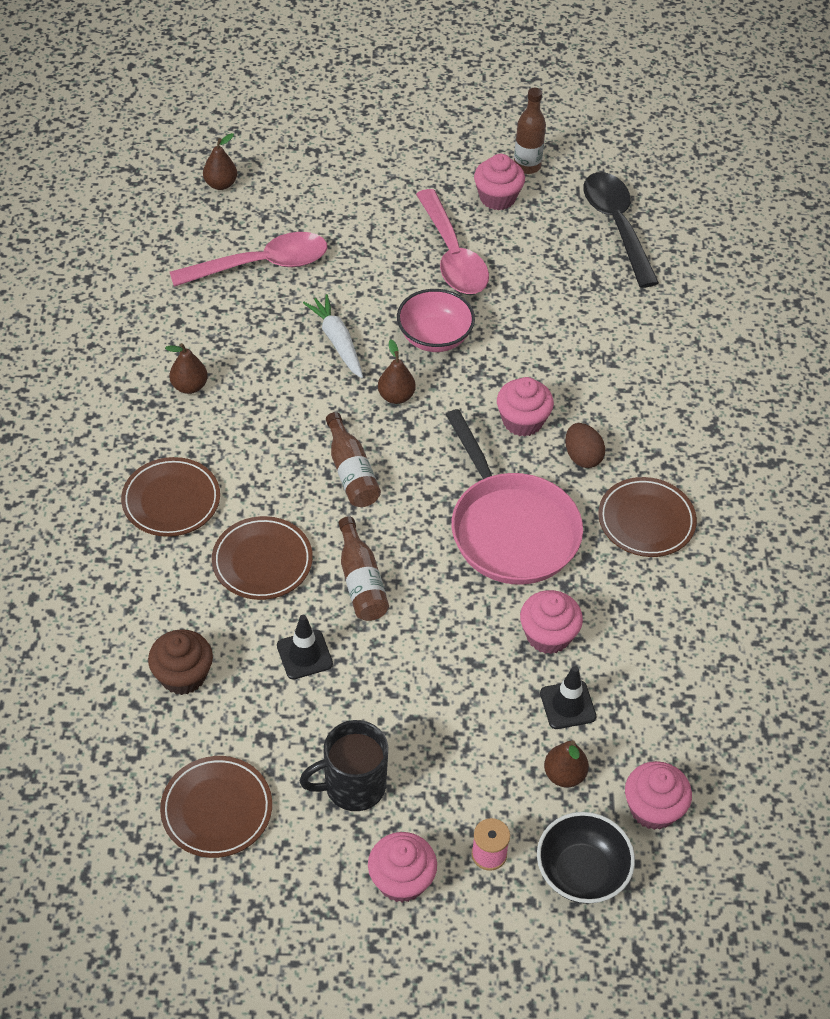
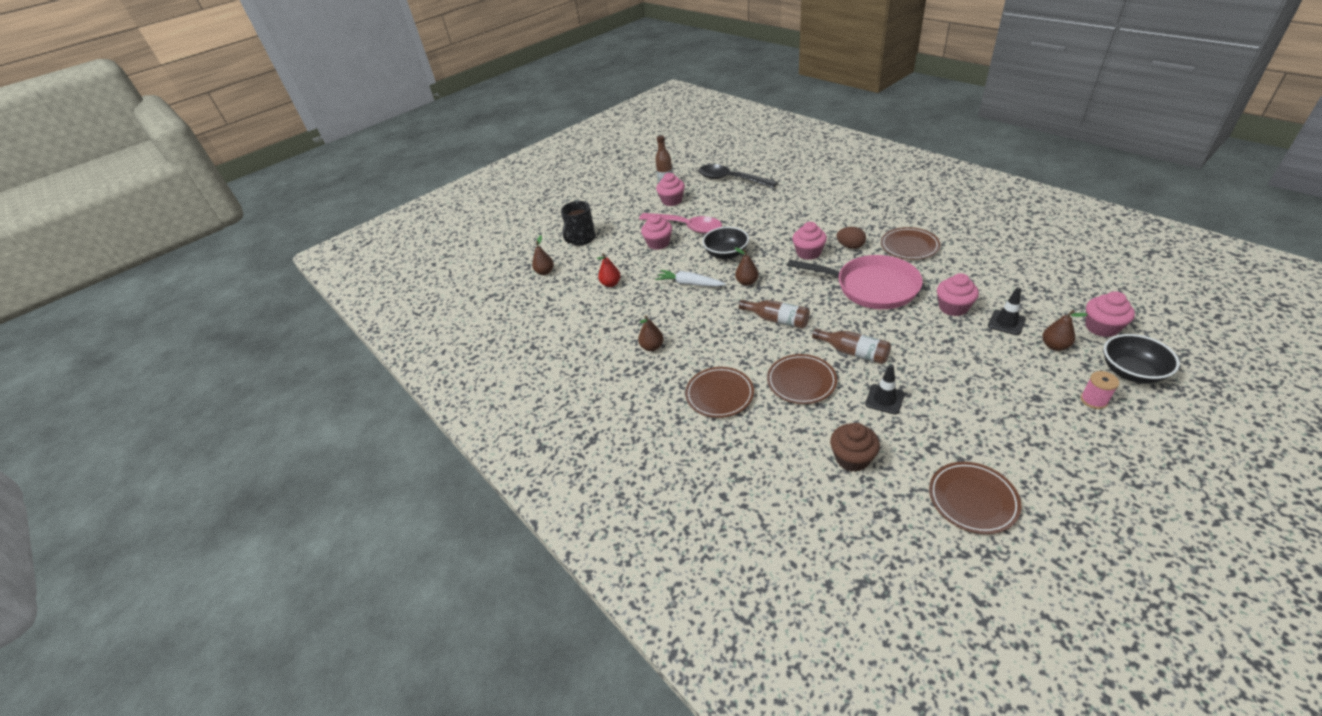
camera: 35 degrees left, 10 degrees down
(261, 265) = (611, 284): pink spoon -> red pear
(353, 786) = (1000, 429): black mug -> black mug (581, 239)
(401, 880) = (1090, 445): pink cupcake -> pink cupcake (658, 243)
(434, 337) = (726, 254): pink bowl -> black bowl

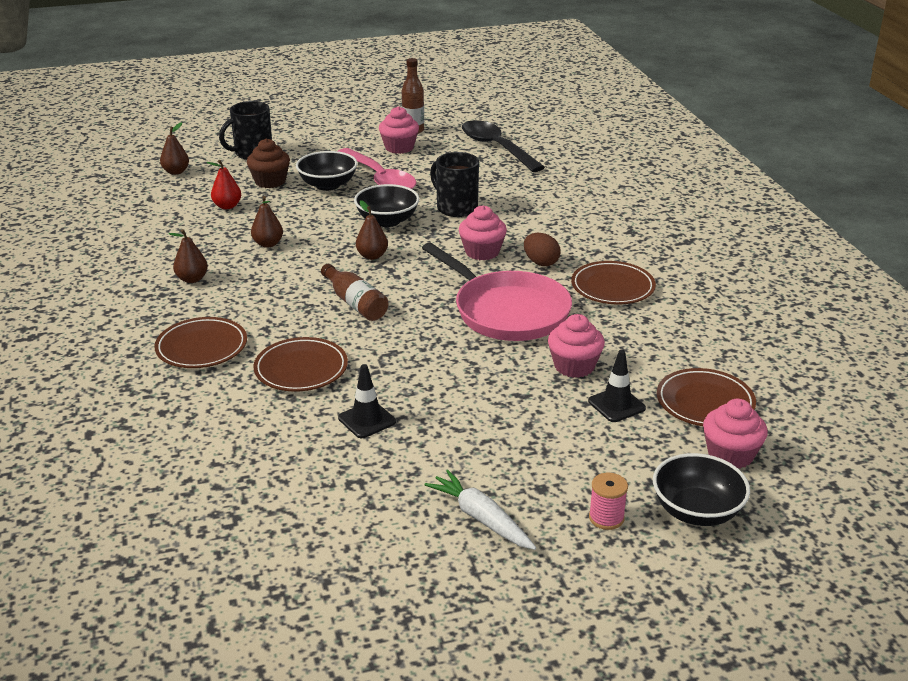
camera: 20 degrees right, 10 degrees down
(658, 243) = (328, 185): pink cupcake -> black bowl
(689, 284) = (309, 235): white carrot -> white carrot (481, 518)
(756, 229) = (456, 208): none -> black mug
(852, 458) = (257, 456): brown cupcake -> brown cupcake (270, 181)
(853, 352) = (395, 364): brown bottle -> none
(972, 499) = (330, 544): brown plate -> brown plate (705, 402)
(1054, 346) = (641, 449): brown pear -> brown pear (268, 244)

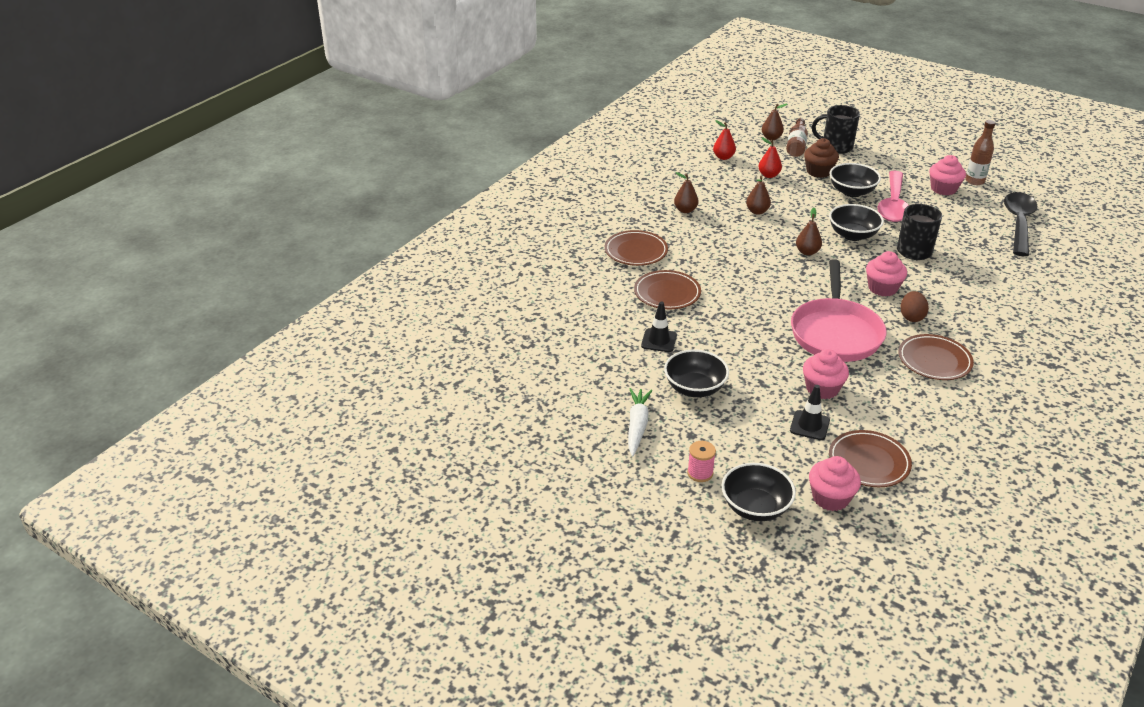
camera: 50 degrees right, 5 degrees up
(153, 210) = (723, 157): none -> red pear
(355, 303) = (752, 274): brown bottle -> brown bottle (796, 145)
(473, 442) = (694, 388): none -> black bowl

